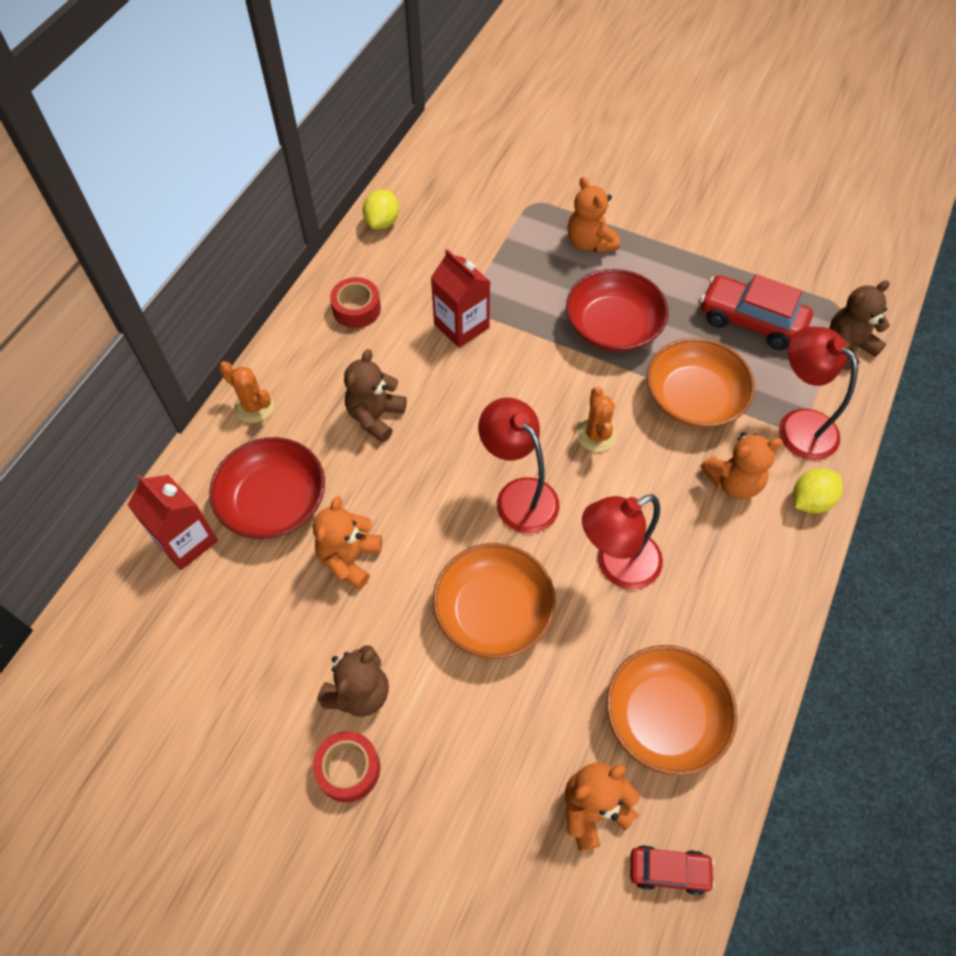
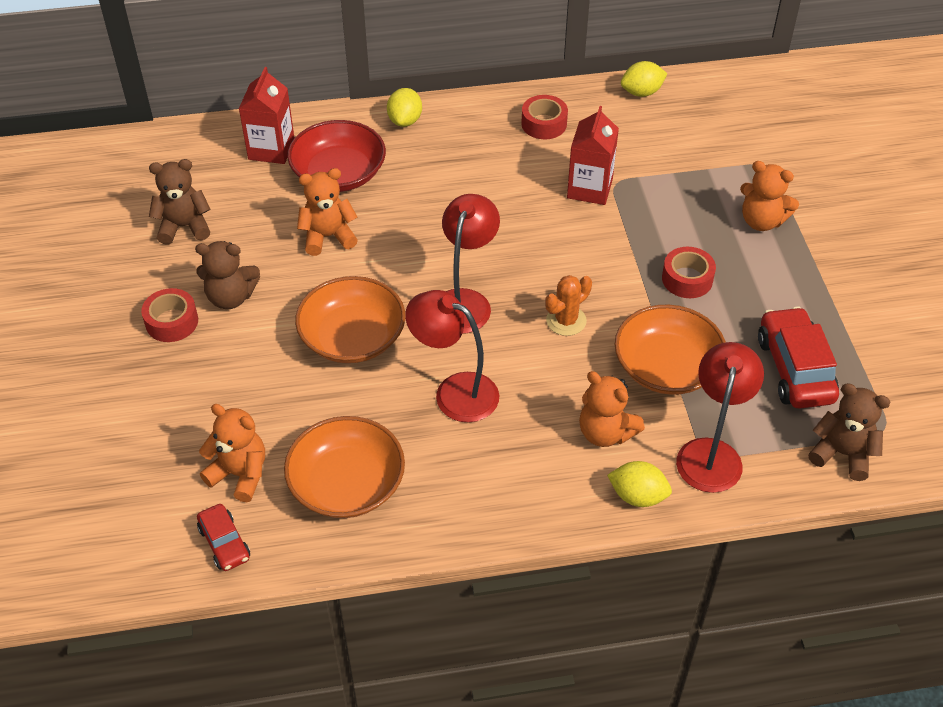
camera: 55 degrees right, 10 degrees down
(254, 407) = (405, 120): orange cactus -> yellow lemon
(375, 416) = (458, 186): brown teddy bear -> brown teddy bear (184, 226)
(589, 242) = (761, 221): orange teddy bear -> orange teddy bear turned 90 degrees counterclockwise
(613, 327) = (687, 279): red bowl -> red tape

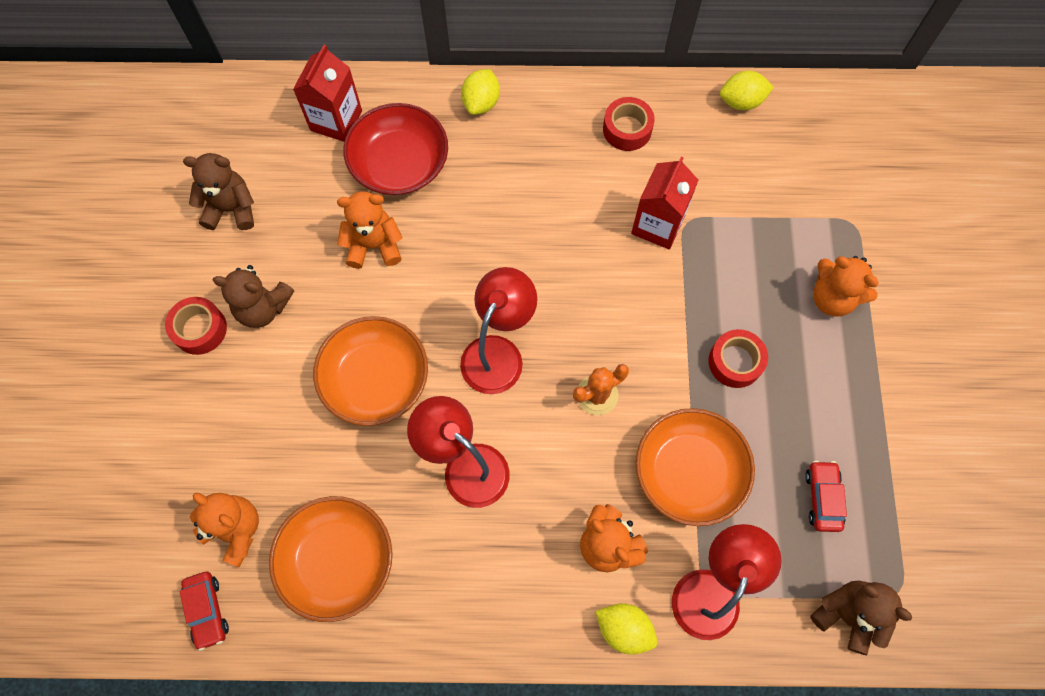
camera: 10 degrees right, 20 degrees up
(795, 369) = (822, 498): red car -> red car, size x0.56

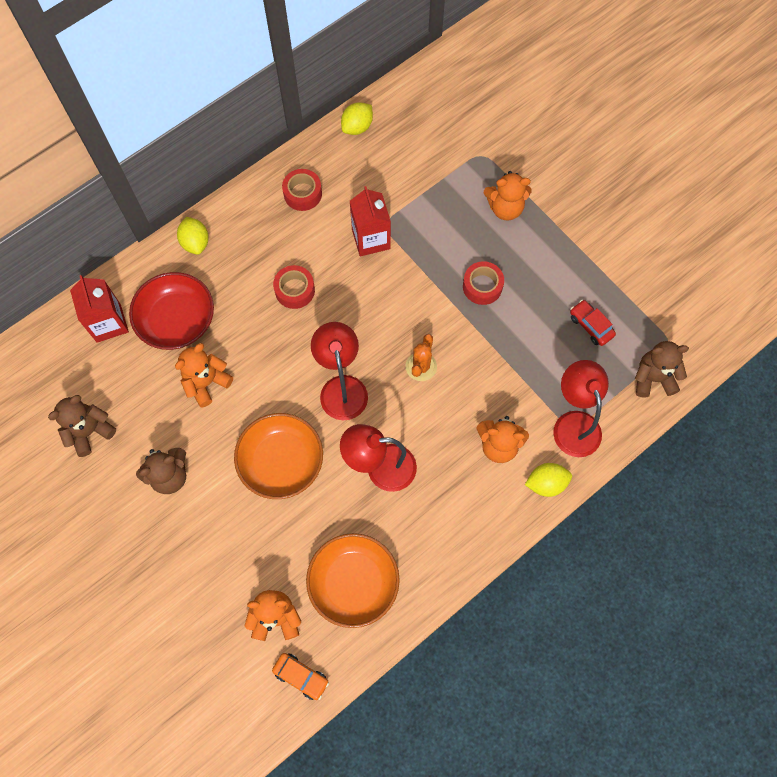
camera: 40 degrees left, 0 degrees up
(200, 329) = (139, 521): red tape -> red tape (295, 290)
(207, 610) = (301, 676): red car -> orange car
(689, 472) = (509, 369): orange bowl -> none

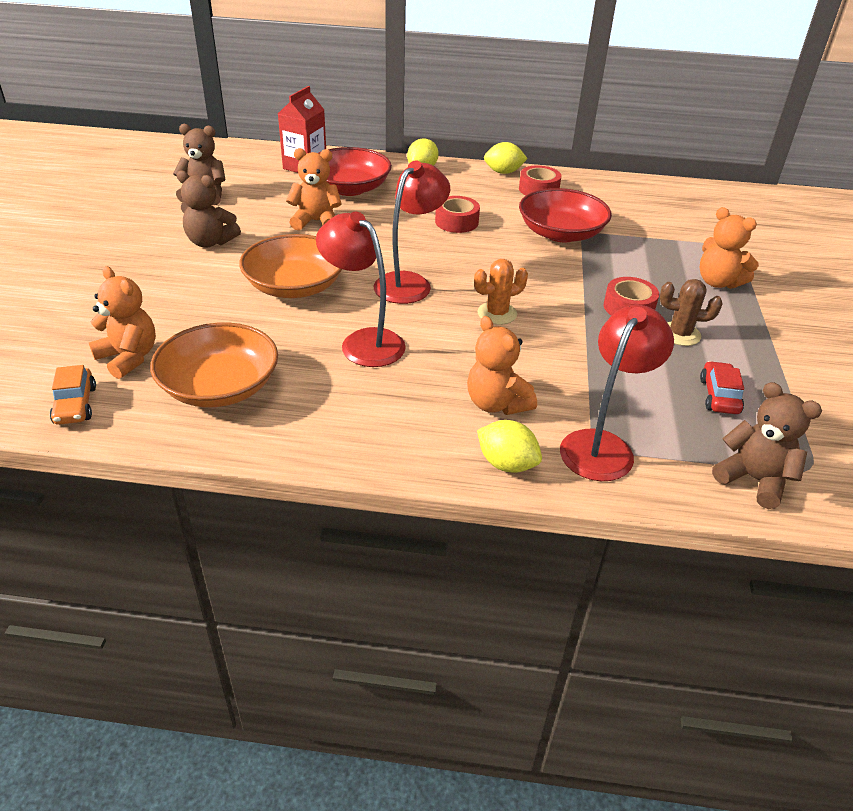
camera: 45 degrees right, 30 degrees down
(357, 127) = (633, 186): yellow lemon -> yellow lemon (503, 172)
(371, 239) = (561, 233): red carton -> red bowl
(529, 286) = (680, 334): none -> brown cactus

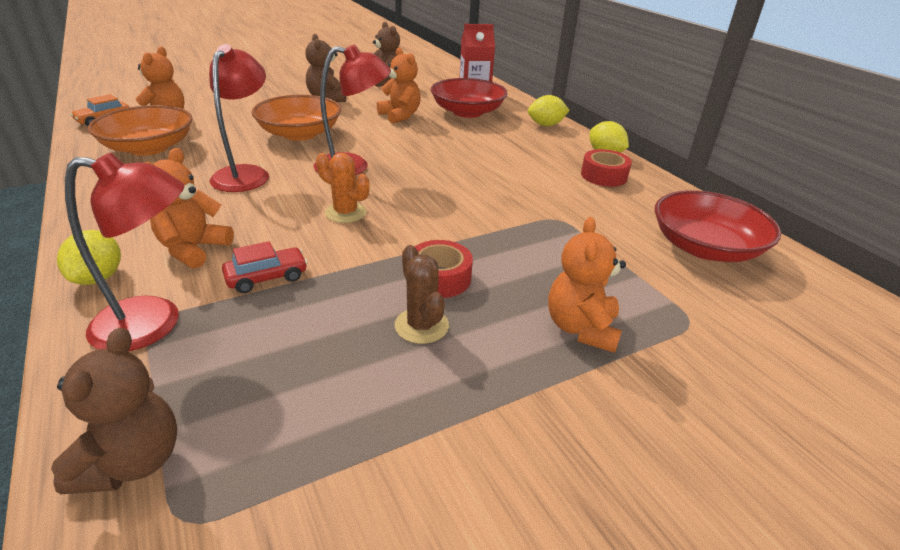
camera: 55 degrees right, 5 degrees down
(456, 222) = (479, 158): red tape -> none
(561, 233) = (537, 206): red bowl -> red bowl (705, 247)
(719, 396) = (308, 388): red car -> red car (267, 278)

